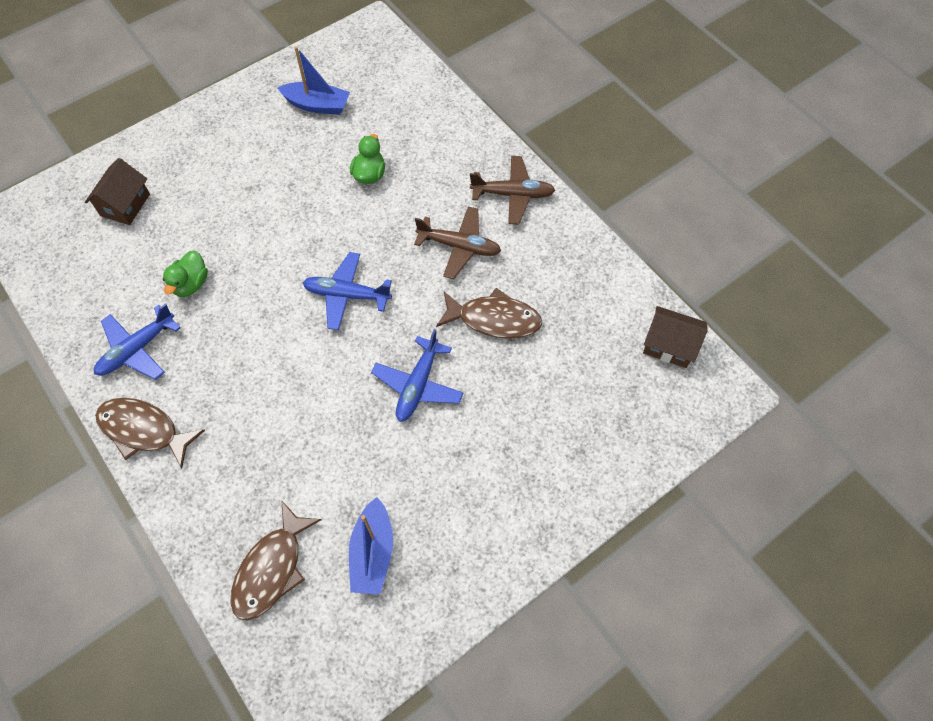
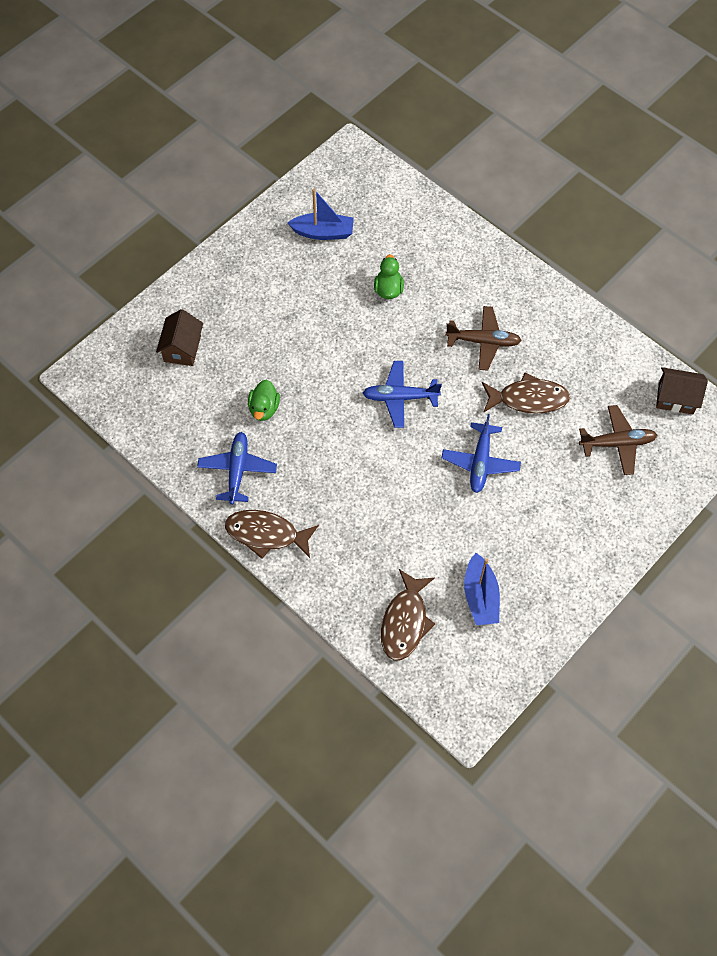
camera: 10 degrees left, 0 degrees up
(137, 349) = (237, 470): blue plane -> blue plane turned 150 degrees clockwise
(513, 194) = (517, 289): brown plane -> brown plane (617, 443)

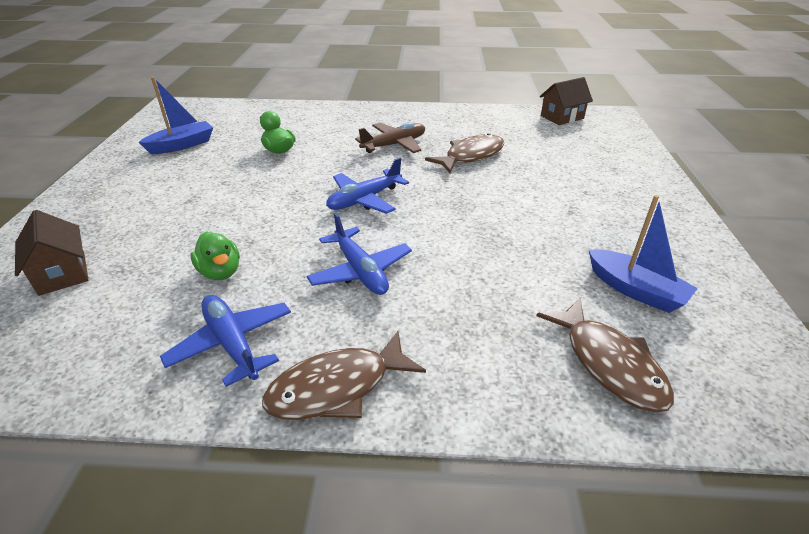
camera: 40 degrees left, 25 degrees down
(480, 462) = (489, 203): blue plane -> blue plane (360, 271)
(617, 443) = (565, 149): brown plane -> none

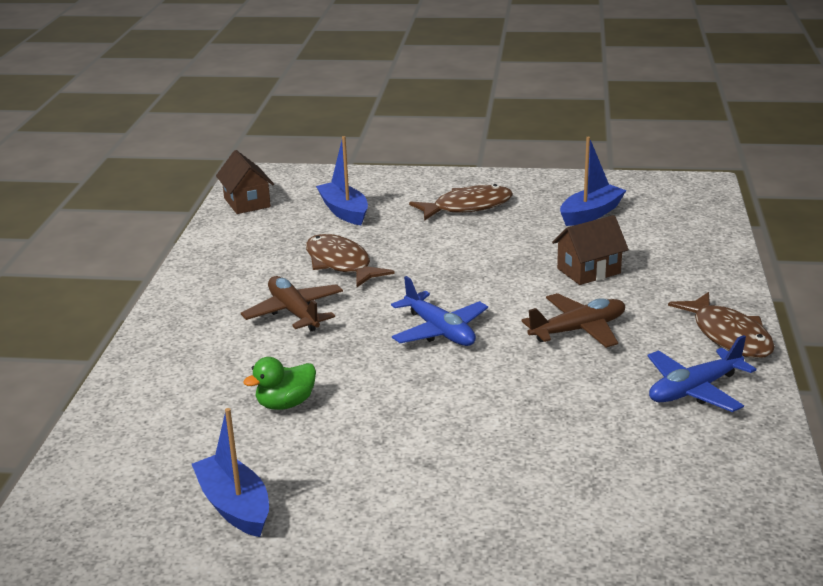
camera: 85 degrees left, 10 degrees down
(62, 273) = (604, 531): brown house -> brown house (588, 271)
(220, 272) = (589, 412): green duck -> none
(360, 271) = (578, 330): blue plane -> brown plane
(565, 152) = (344, 211): none -> blue boat
(609, 363) = (674, 234): brown fish -> brown fish (467, 207)

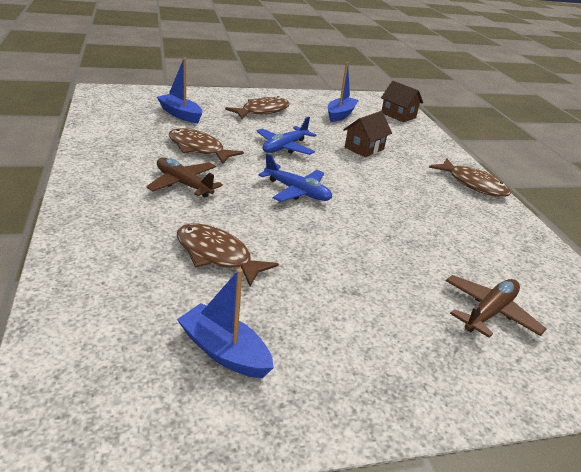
camera: 25 degrees left, 5 degrees up
(247, 202) = (104, 109): brown house -> brown house (398, 115)
(285, 404) = (217, 255): green duck -> brown fish
(578, 330) = (385, 186): brown plane -> brown plane (489, 312)
(694, 390) = (481, 220): blue plane -> blue plane (285, 147)

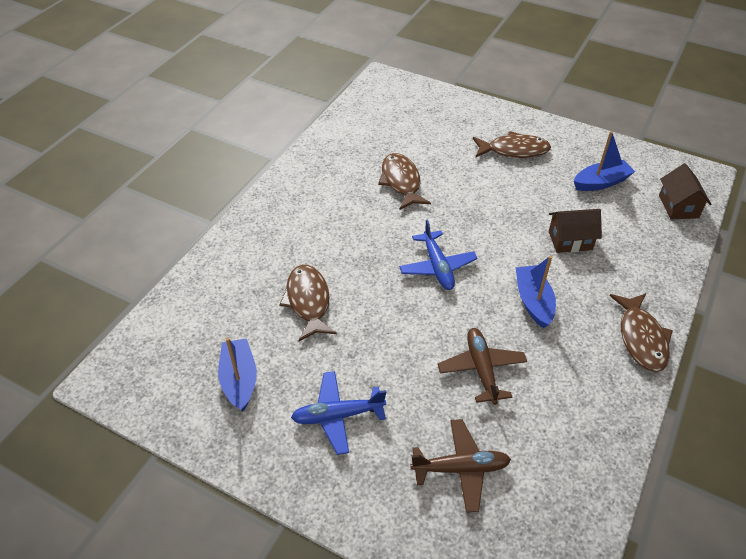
camera: 45 degrees right, 15 degrees up
(180, 114) = (426, 131): blue boat -> blue boat (533, 301)
(183, 184) = (350, 219): brown plane -> brown plane (481, 369)
(285, 147) = (484, 208): blue plane -> blue plane (337, 416)

